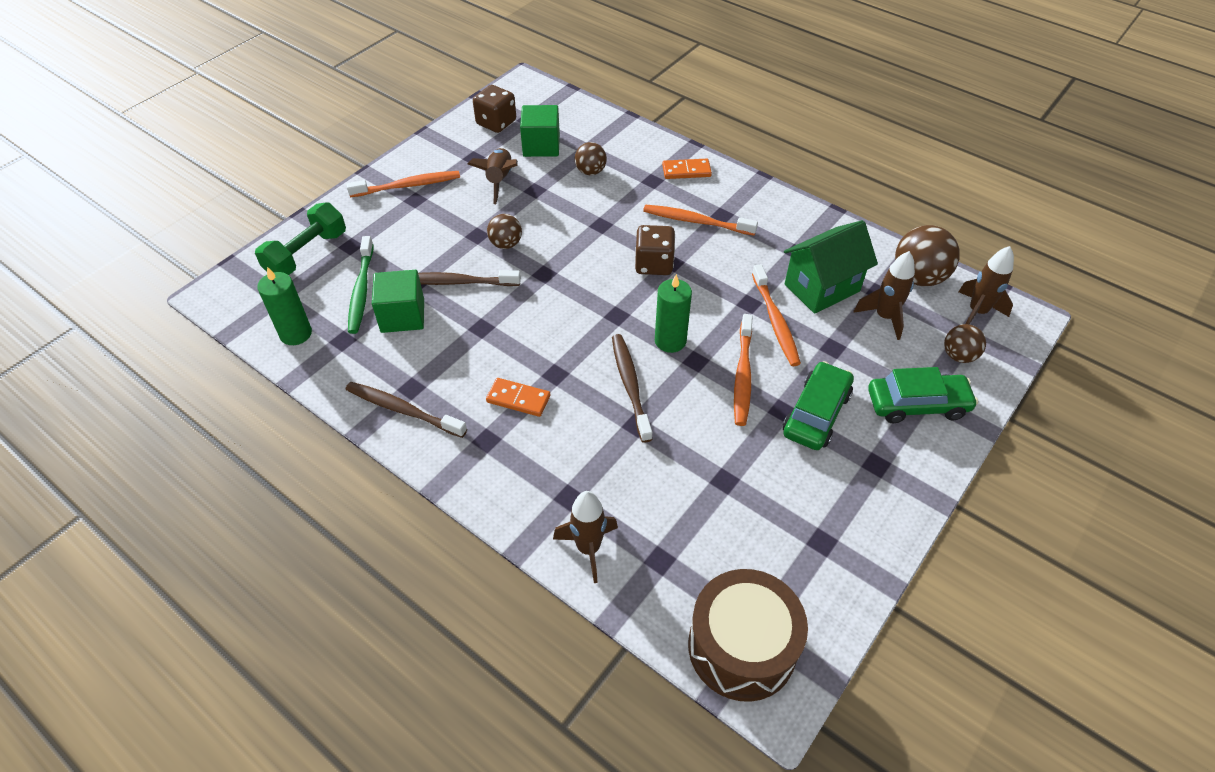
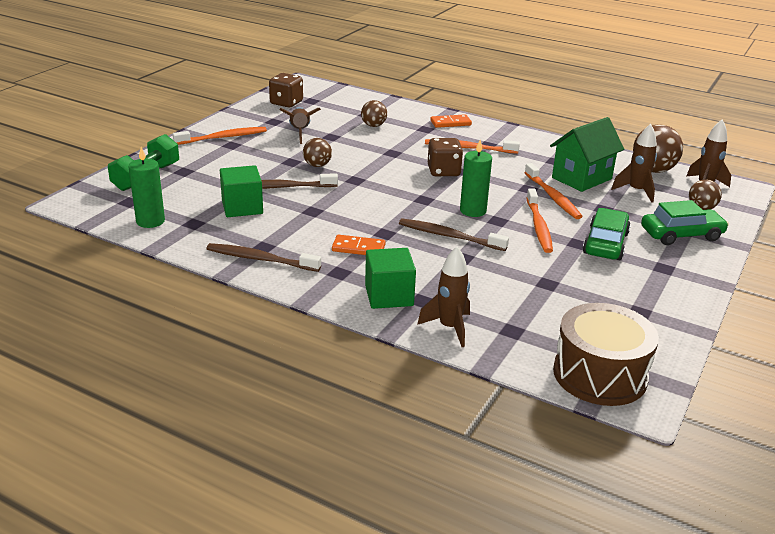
camera: 10 degrees left, 20 degrees down
(361, 290) = (201, 195): green toothbrush -> none
(541, 146) = (328, 113): green cube -> green cube (389, 295)
(630, 386) = (450, 236): brown toothbrush -> brown toothbrush turned 45 degrees counterclockwise

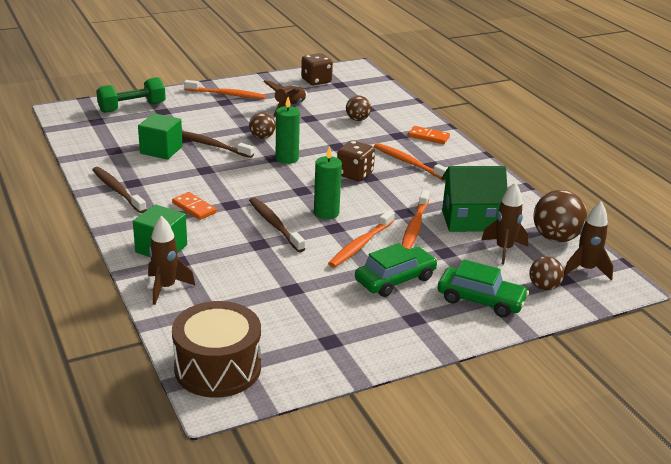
camera: 35 degrees right, 0 degrees up
(150, 221) = (89, 139): green candle -> green candle (287, 158)

